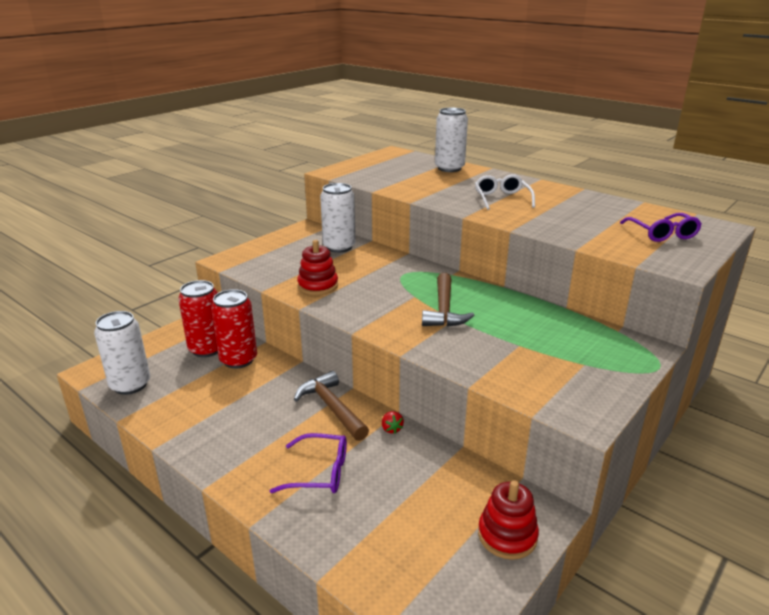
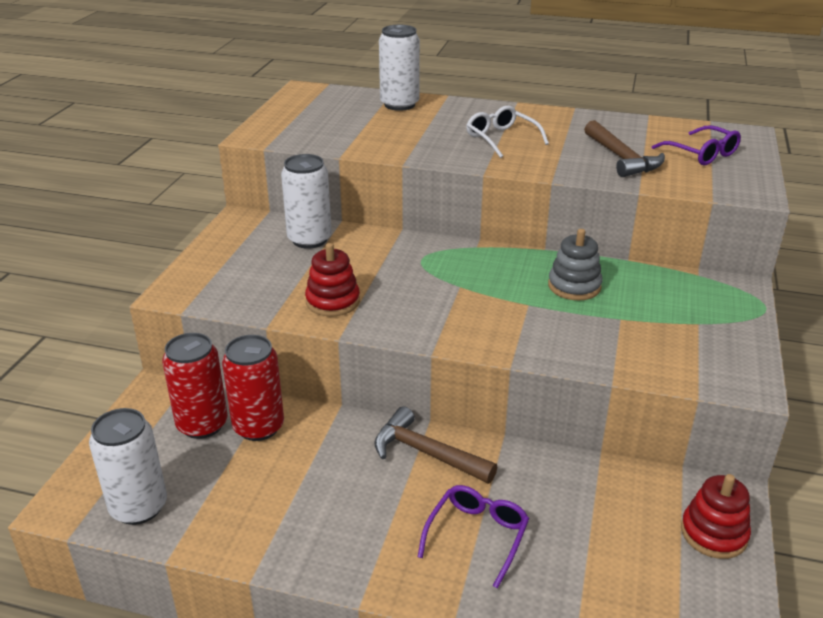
camera: 25 degrees left, 5 degrees up
(319, 472) = (477, 536): purple glasses -> purple glasses turned 45 degrees counterclockwise
(391, 429) = (513, 457): red strawberry -> none
(444, 310) = (508, 296): brown hammer -> brown hammer (621, 158)
(502, 315) = (574, 286): none -> grey stacking toy

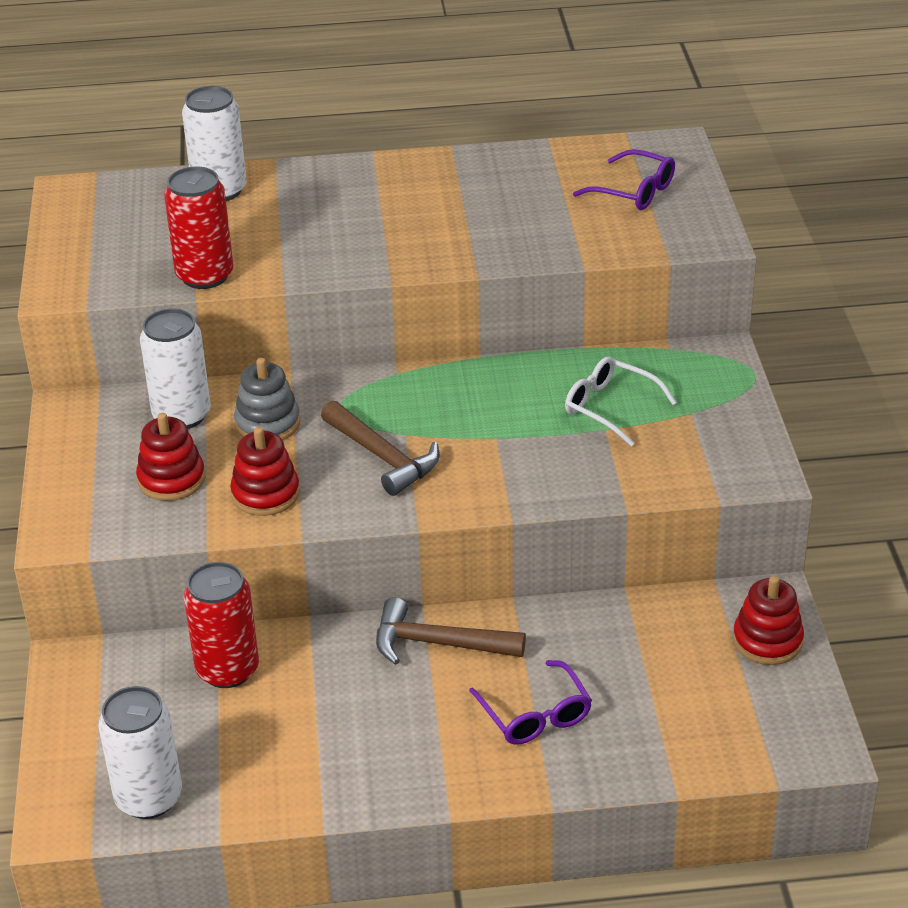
camera: 20 degrees left, 5 degrees up
(202, 424) = (158, 687): red can -> red can (205, 276)
(274, 276) = (171, 479): none -> red stacking toy
(477, 536) = (535, 715): purple glasses -> purple glasses turned 150 degrees clockwise
(501, 139) = (385, 221): white glasses -> white glasses (610, 407)
(574, 286) = (537, 400): grey stacking toy -> grey stacking toy (267, 423)
(621, 158) = (544, 220): brown hammer -> brown hammer (383, 457)

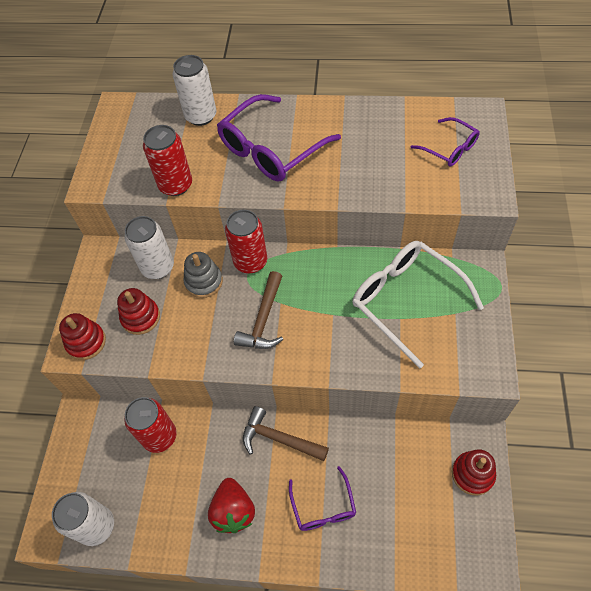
camera: 15 degrees right, 20 degrees up
(265, 494) = (190, 338): red stacking toy -> red stacking toy (86, 342)
(340, 390) = (250, 262): none -> red can
(351, 219) = (271, 149): none -> purple glasses
(383, 457) = (263, 320): brown hammer -> brown hammer turned 45 degrees clockwise
(385, 742) = (233, 511): none -> red strawberry
(610, 407) = (406, 301): white glasses -> white glasses, size x1.84

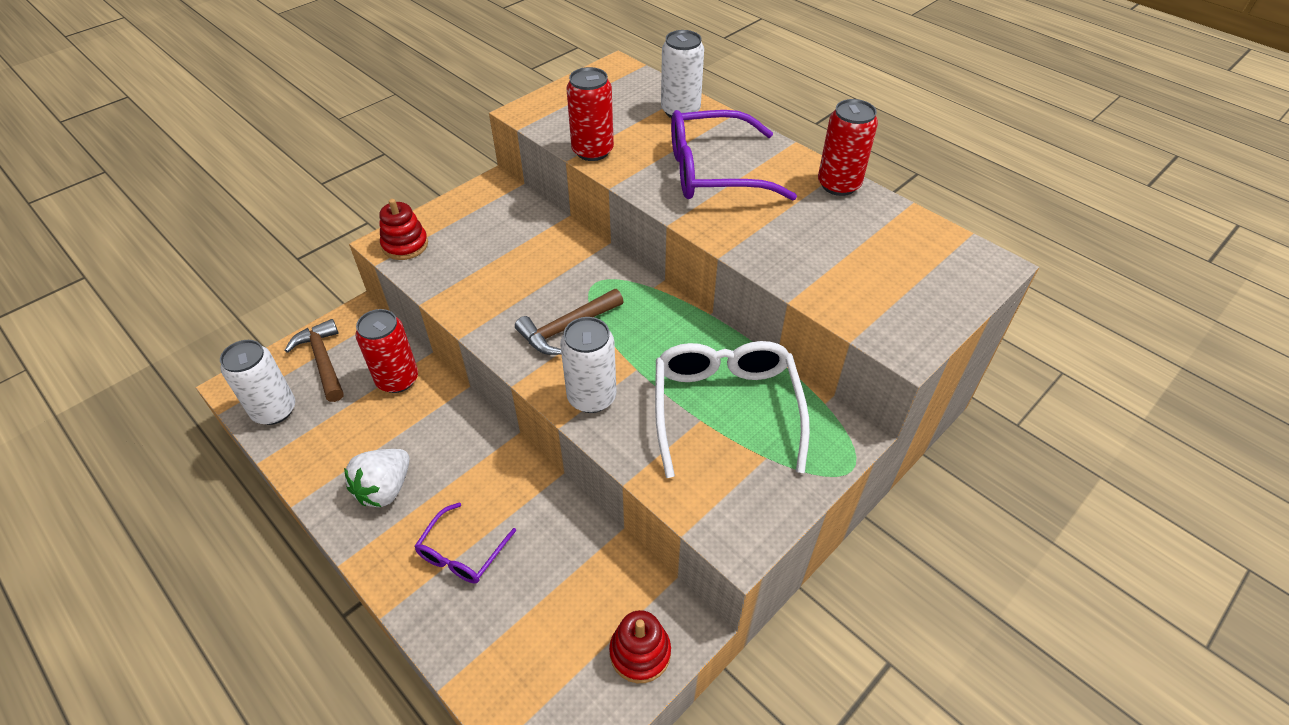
camera: 35 degrees right, 10 degrees down
(140, 317) = (467, 255): red stacking toy -> none
(158, 267) = (526, 226): white can -> white can (591, 397)
(204, 282) = (551, 262): grey stacking toy -> none
(233, 511) = (385, 489): red strawberry -> white strawberry
(250, 262) = (611, 273): red can -> red can (838, 185)
(279, 439) = (490, 461): brown hammer -> brown hammer (323, 360)
(449, 148) = (909, 276): purple glasses -> none

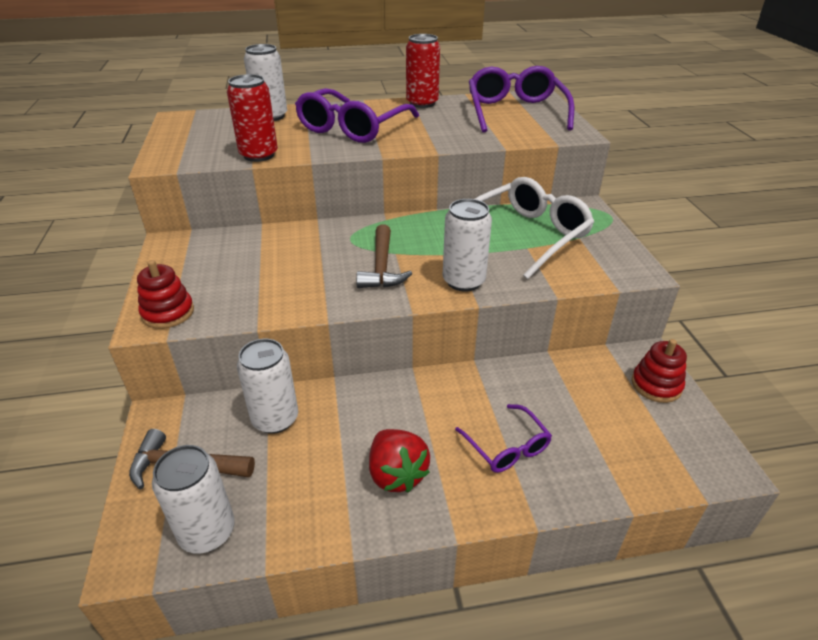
camera: 55 degrees left, 10 degrees down
(385, 489) = (396, 474): white strawberry -> red strawberry
(397, 379) = (275, 419): red can -> white can
(725, 409) = (527, 235): white glasses -> white glasses turned 105 degrees clockwise
(909, 266) = (515, 112): none -> purple glasses

